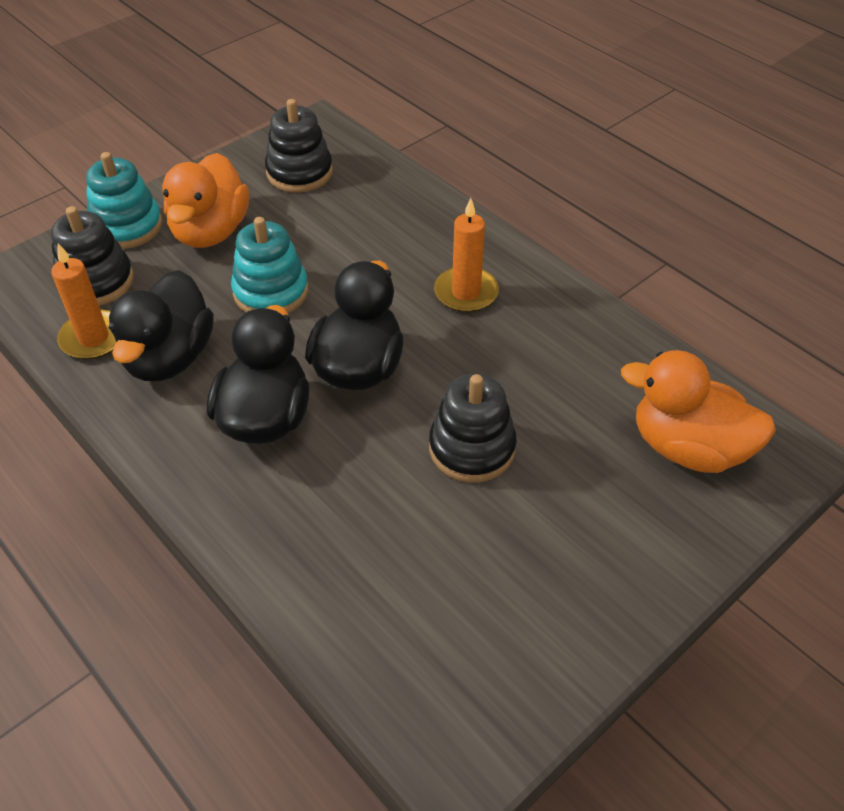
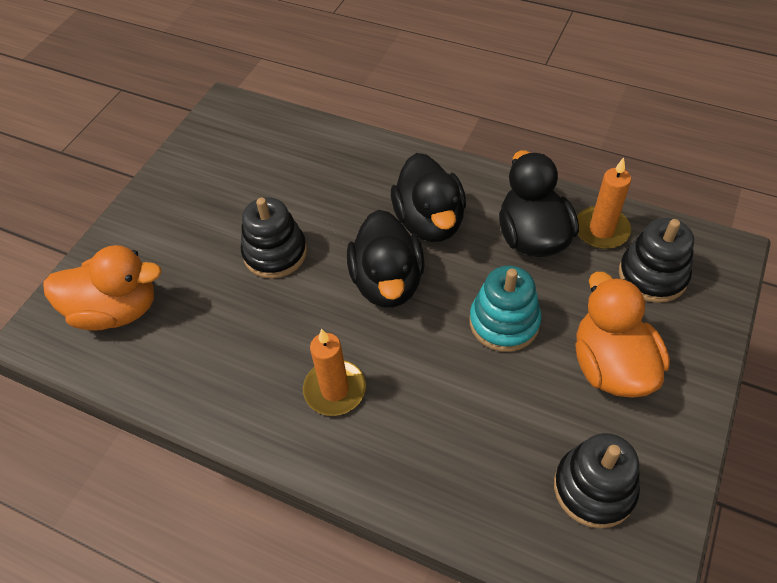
camera: 160 degrees right, 5 degrees up
(127, 226) = (690, 340): turquoise stacking toy -> none

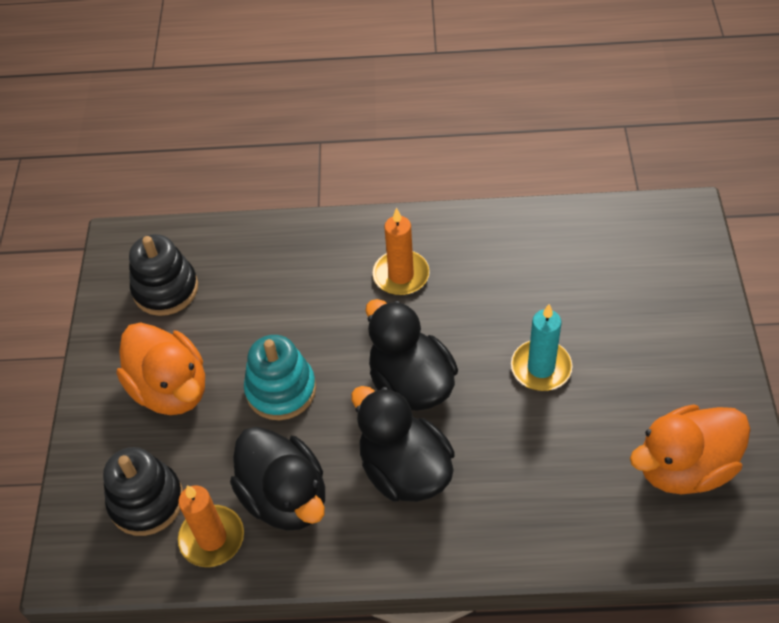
camera: 155 degrees right, 0 degrees up
(116, 310) = (639, 258): orange duck -> orange duck (684, 467)
(275, 253) = (541, 368): black stacking toy -> turquoise candle

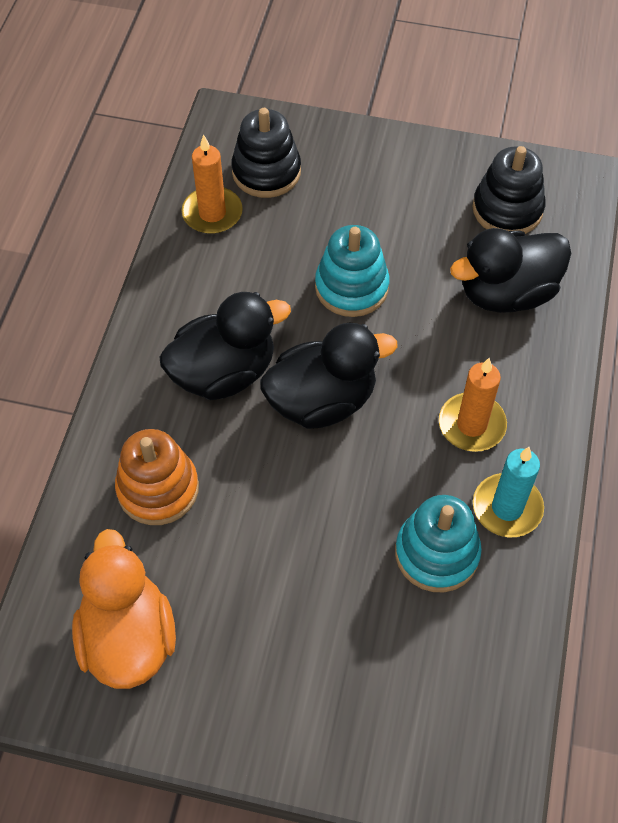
camera: 100 degrees right, 5 degrees up
(171, 389) = (381, 201): orange duck -> none
(285, 497) = (231, 272): black duck -> black duck (506, 293)
(523, 276) = (437, 553): none -> turquoise stacking toy
(541, 368) = (302, 533): turquoise candle -> turquoise candle (507, 507)
(542, 488) = (158, 489): none -> orange stacking toy

